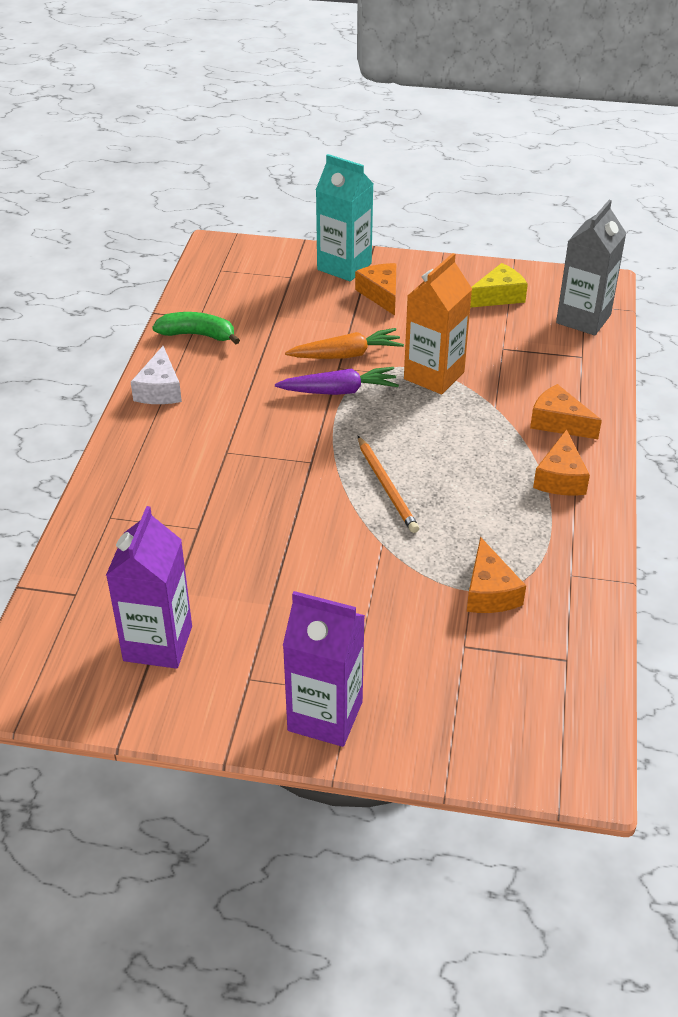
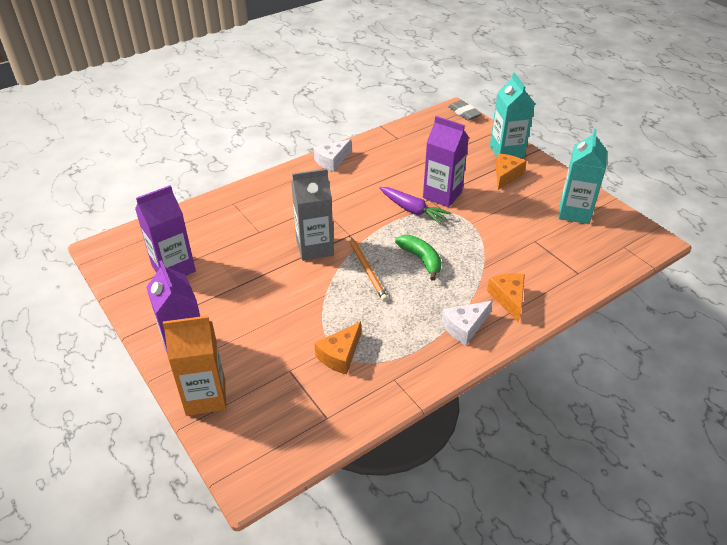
camera: 45 degrees right, 0 degrees up
(197, 335) = (384, 146): green banana -> green banana (421, 259)
(234, 245) = (464, 113): none -> grey eraser
(346, 355) = (442, 195): orange carrot -> purple carton
(387, 487) = (367, 270): orange pencil -> orange pencil turned 45 degrees counterclockwise
(434, 375) = (473, 232): orange carton -> orange carton (205, 397)
(498, 296) = (574, 212): yellow cheese -> turquoise carton
(560, 478) = (464, 327): orange cheese -> white cheese
(583, 319) = (611, 253): grey carton -> grey carton (314, 248)

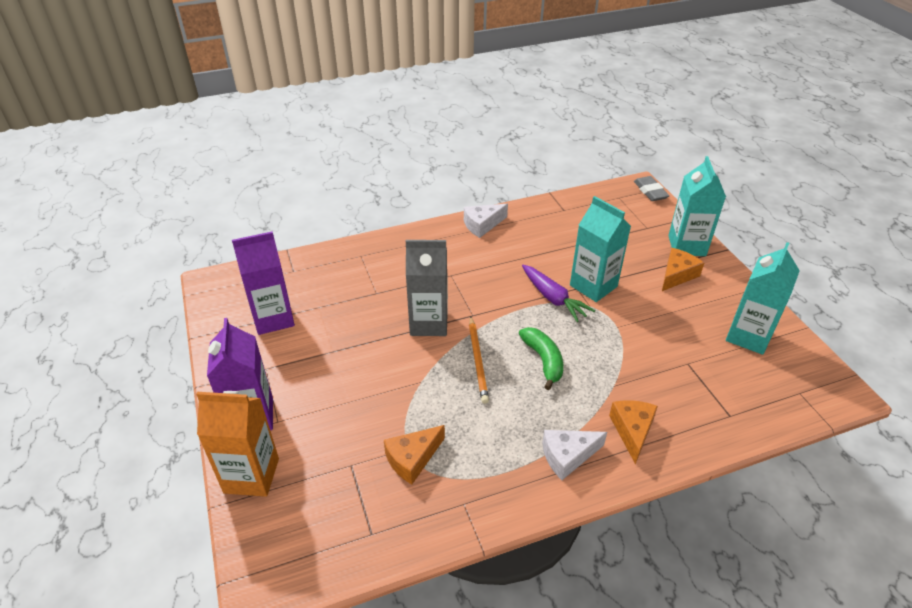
camera: 15 degrees right, 0 degrees up
(442, 195) = (593, 286): purple carton -> turquoise carton

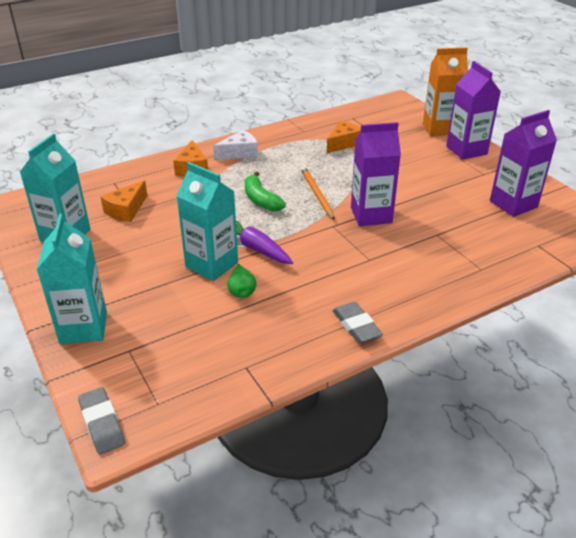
camera: 170 degrees right, 5 degrees down
(429, 323) = (371, 215): grey carton -> purple carton
(482, 225) = (356, 326): white cheese -> grey eraser
(566, 259) = (242, 291): none -> green pear
(677, 275) = (112, 287): orange cheese -> orange cheese (126, 210)

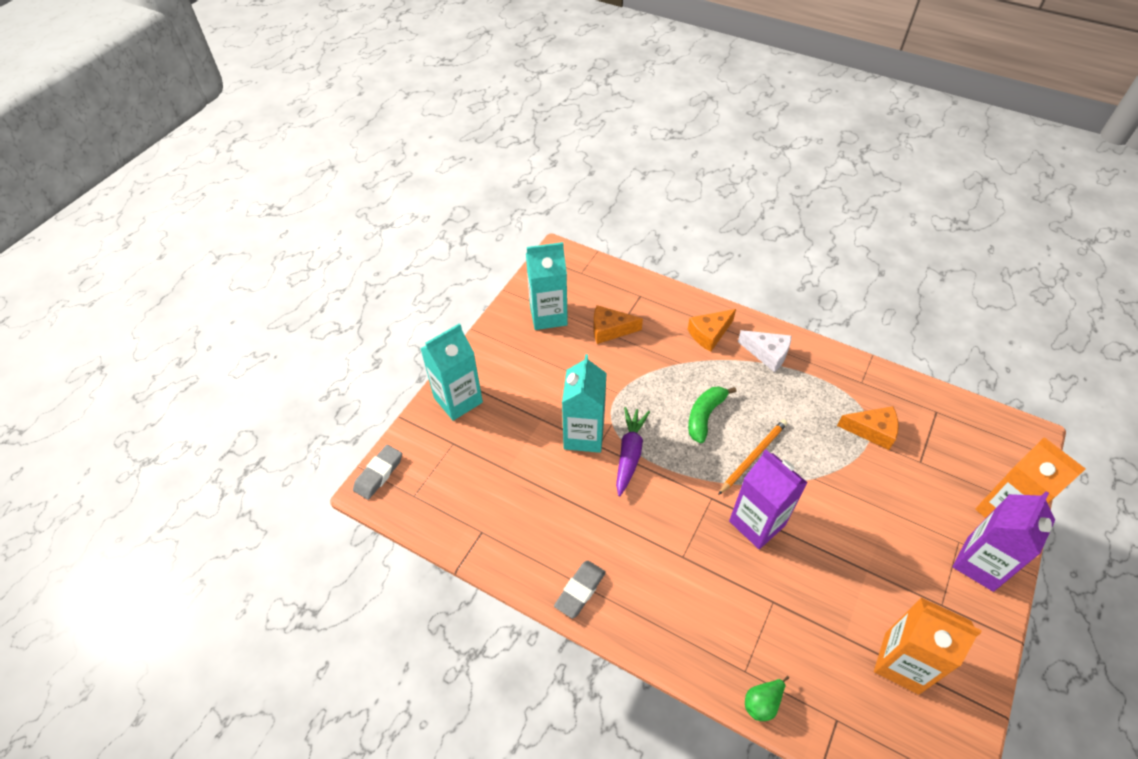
camera: 60 degrees right, 15 degrees up
(242, 291) = (566, 477): green pear -> green pear (762, 703)
(513, 204) = (901, 663): purple carton -> orange carton

